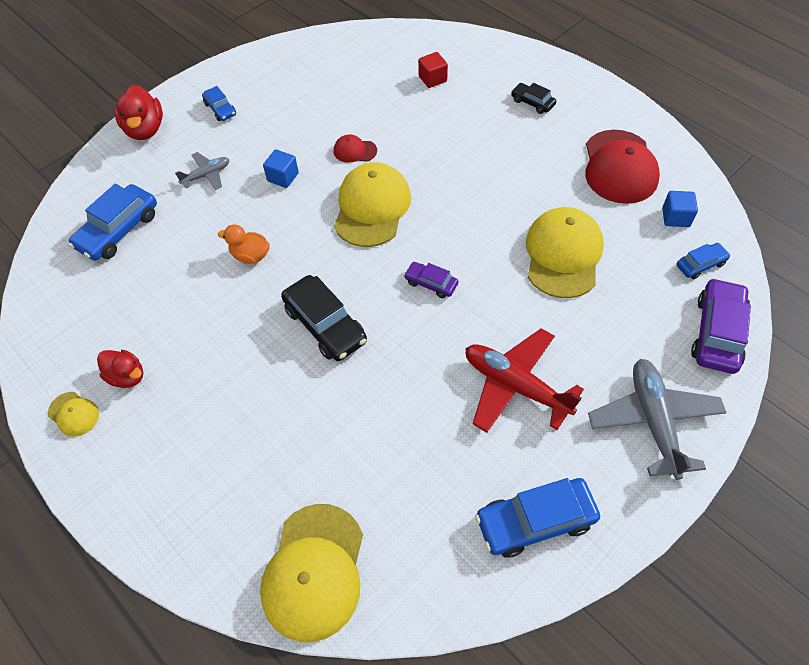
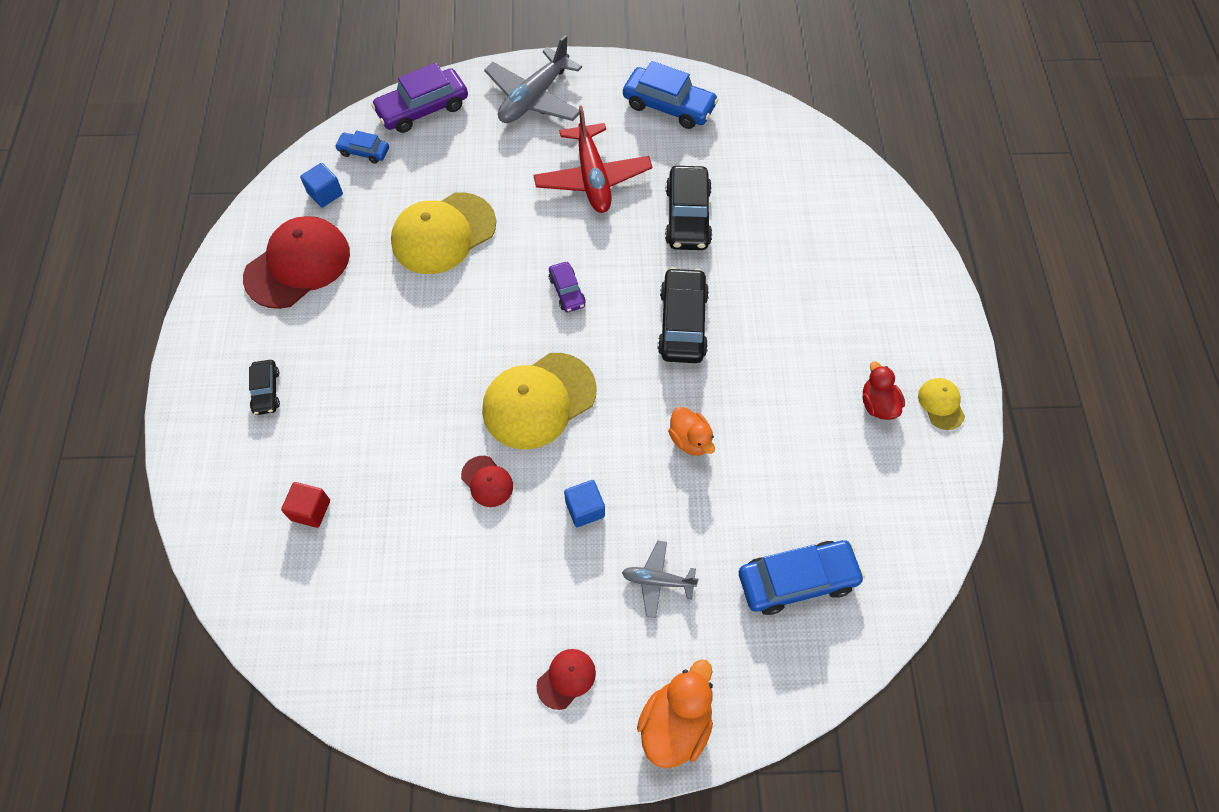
camera: 140 degrees left, 5 degrees up
(145, 129) = (675, 724): red duck -> orange duck
(220, 109) = (566, 678): blue car -> red cap
(314, 571) = (829, 175): yellow cap -> none
(404, 415) = (687, 216): none -> black car

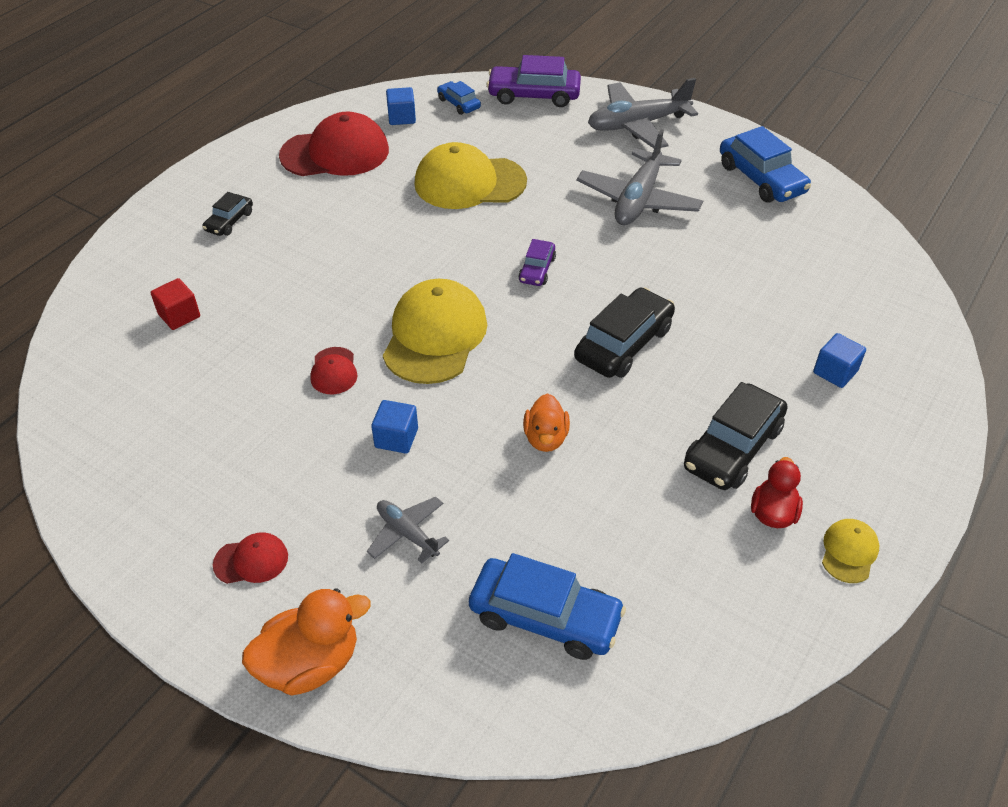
camera: 35 degrees right, 15 degrees down
(538, 401) = (435, 336): yellow cap -> yellow cap turned 105 degrees clockwise
(592, 178) = (638, 200): red plane -> grey plane
(687, 216) = (704, 266): black car -> black car (732, 447)
(839, 262) = (835, 372): none -> blue cube

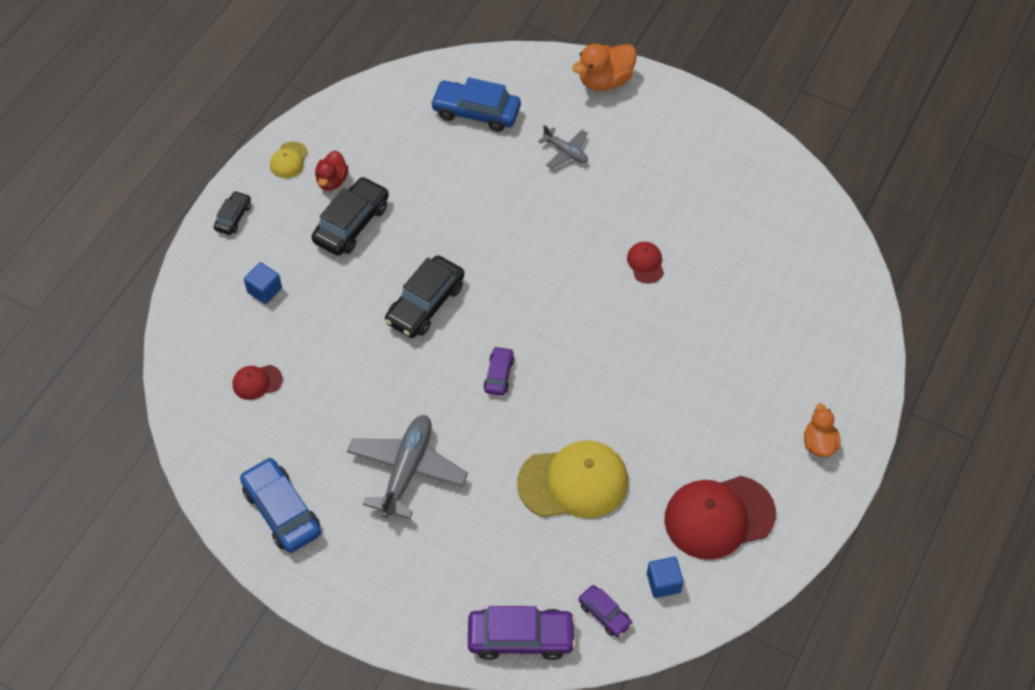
camera: 175 degrees right, 10 degrees up
(179, 316) = (784, 304): red cube -> none
(229, 221) = (787, 411): black car -> black car (233, 217)
(251, 560) = (657, 130): red cap -> red cap (257, 382)
(396, 438) = (586, 214): blue cube -> none
(435, 336) = (575, 300): yellow cap -> none
(459, 104) = (604, 614): blue car -> purple car
(545, 438) = (482, 221): orange duck -> orange duck (819, 443)
(637, 125) = (403, 591): grey plane -> none

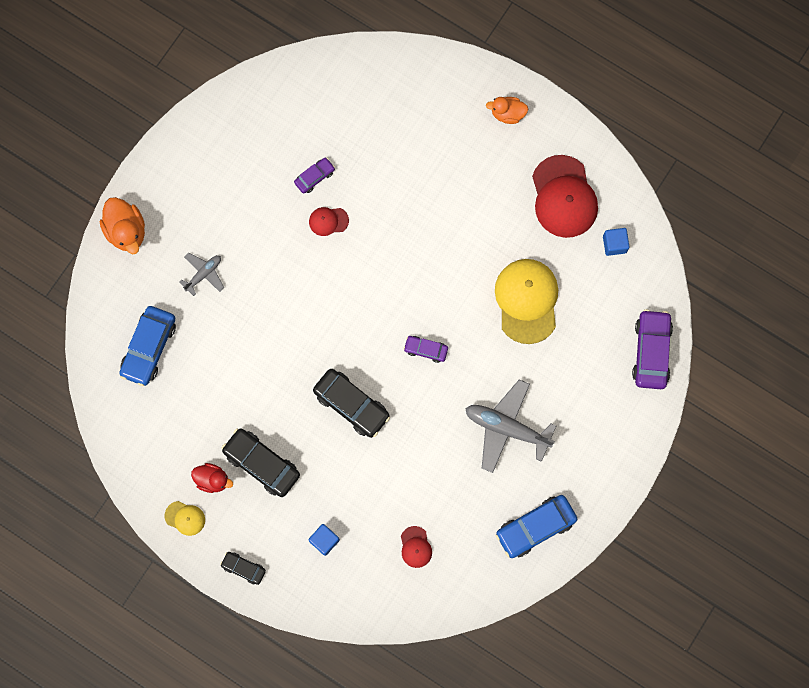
camera: 85 degrees left, 20 degrees up
(604, 614) = (636, 289): purple car -> purple car (314, 177)

